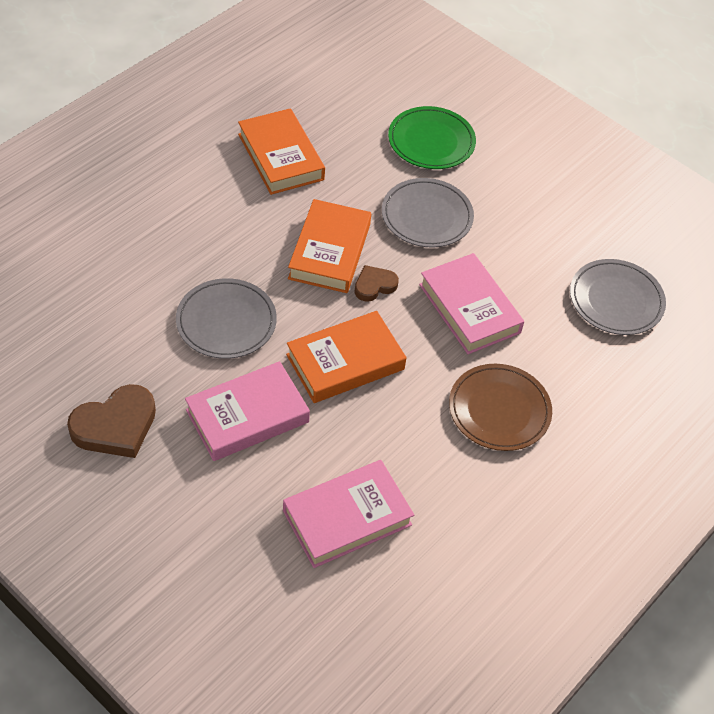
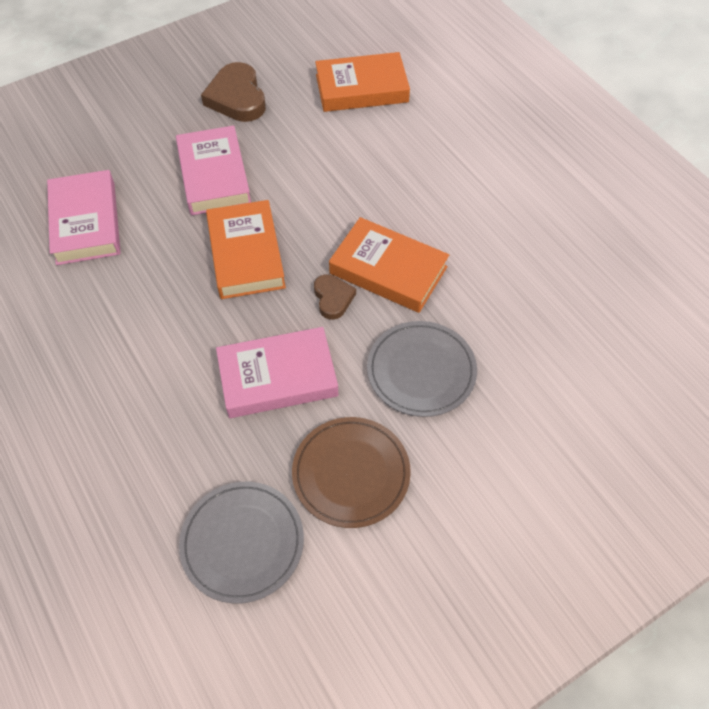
camera: 110 degrees right, 5 degrees up
(226, 322) = (321, 177): grey plate -> none
(281, 157) = (532, 254): orange book -> orange book (362, 88)
(431, 141) = (546, 408): green plate -> none
(499, 410) = (142, 367): brown plate -> brown plate (351, 473)

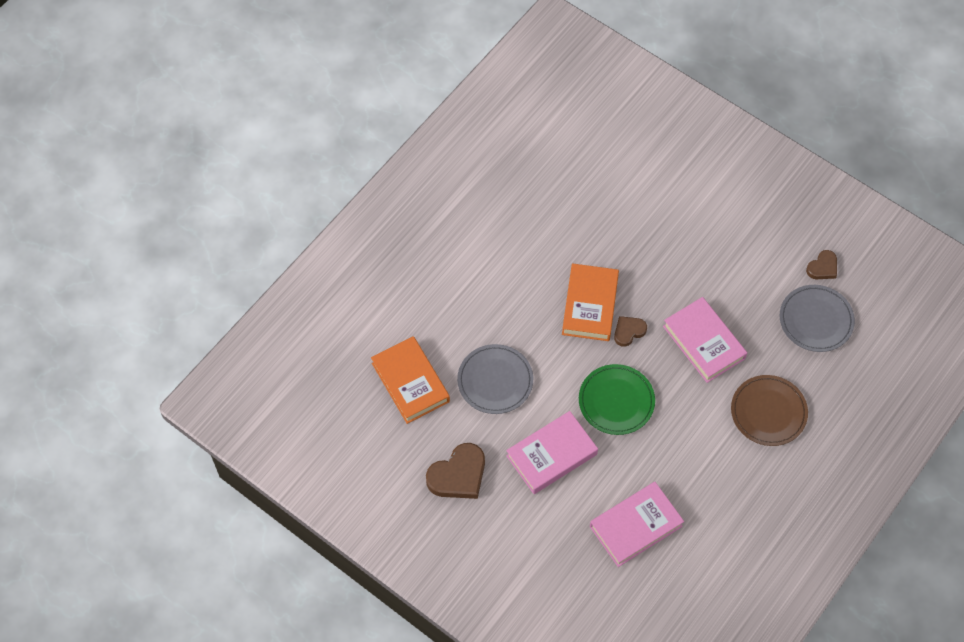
camera: 110 degrees left, 5 degrees up
(246, 254) = (616, 401): orange book -> green plate
(327, 596) = (822, 267): none -> brown heart
(351, 473) = (748, 279): brown plate -> brown plate (768, 412)
(421, 371) = (661, 262): grey plate -> grey plate (495, 381)

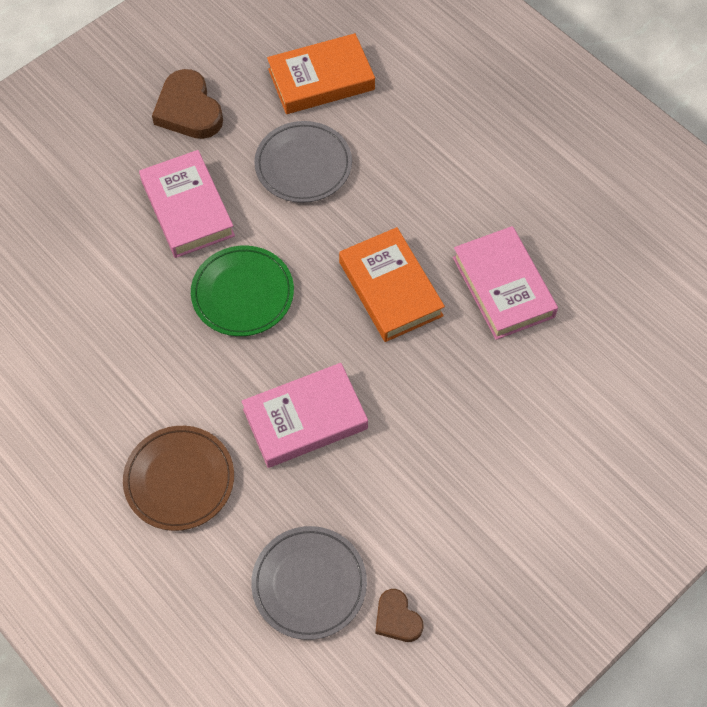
camera: 100 degrees right, 0 degrees up
(590, 305) = (390, 289): orange book -> orange book turned 45 degrees clockwise
(628, 331) = (341, 328): brown heart -> none
(635, 526) = (67, 283): pink book -> pink book (503, 287)

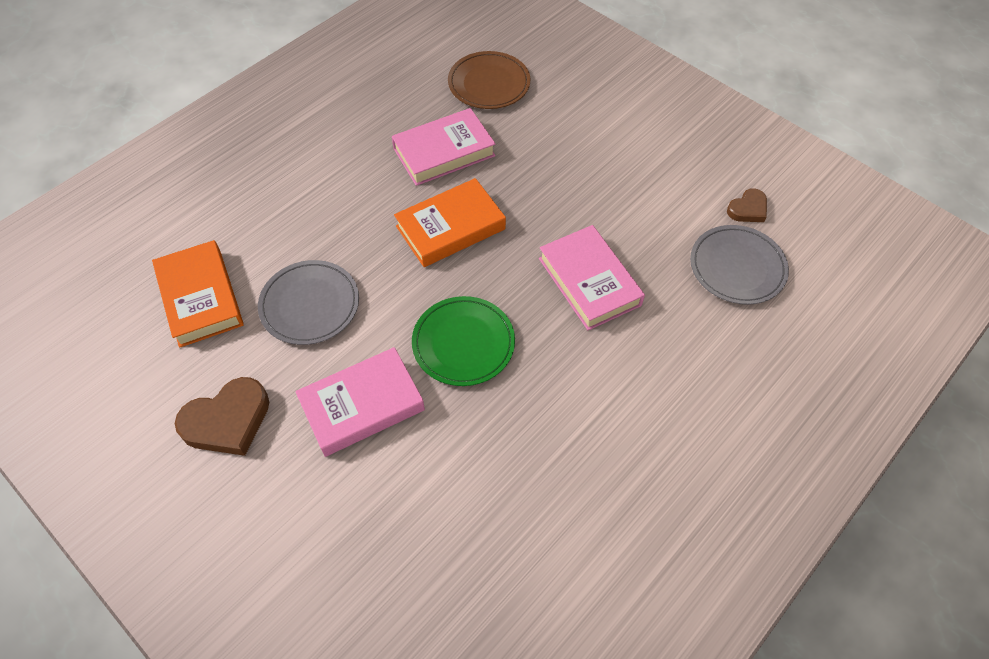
camera: 95 degrees left, 5 degrees down
(179, 480) = (668, 375): brown plate -> brown plate (489, 84)

